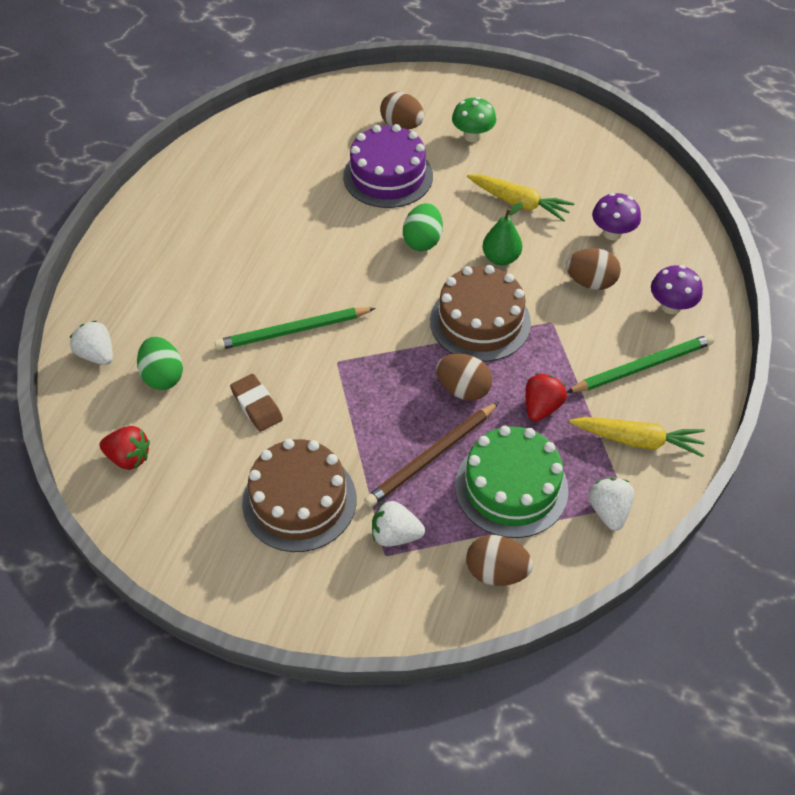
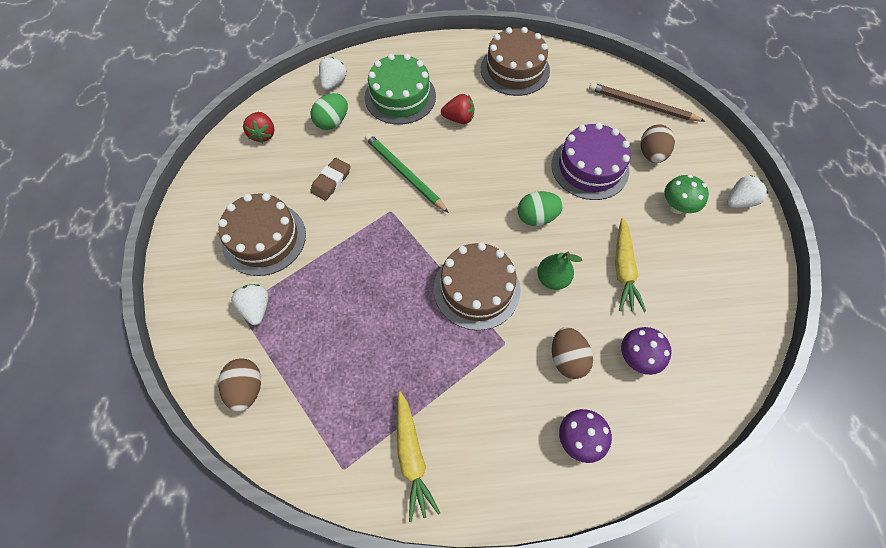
camera: 65 degrees right, 10 degrees up
(212, 179) = (515, 69): none -> brown cake
(432, 457) = (332, 305): brown pencil -> brown pencil (642, 105)
(463, 389) = (403, 302): brown egg -> none
(511, 487) = (325, 371): green cake -> green cake (400, 96)
(541, 407) = (412, 366): red strawberry -> red strawberry (459, 119)
(608, 511) = (330, 455): white strawberry -> white strawberry (739, 201)
(642, 366) = (494, 435): green pencil -> none

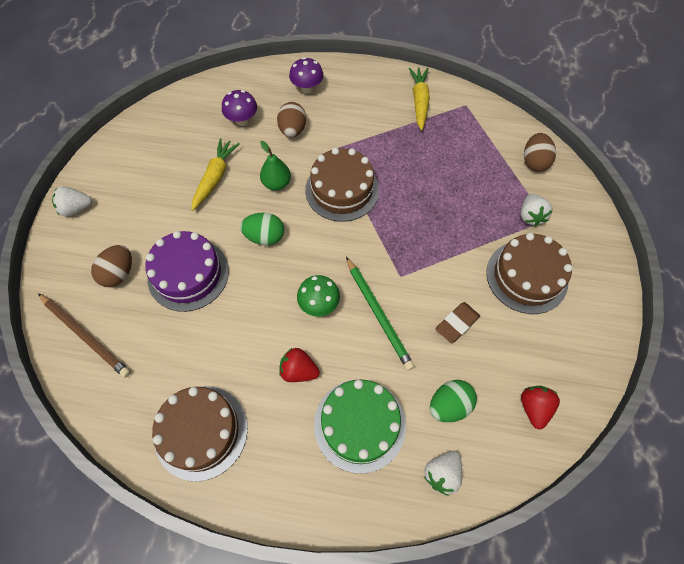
camera: 165 degrees left, 0 degrees up
(677, 206) = (134, 217): green mushroom -> green mushroom (319, 304)

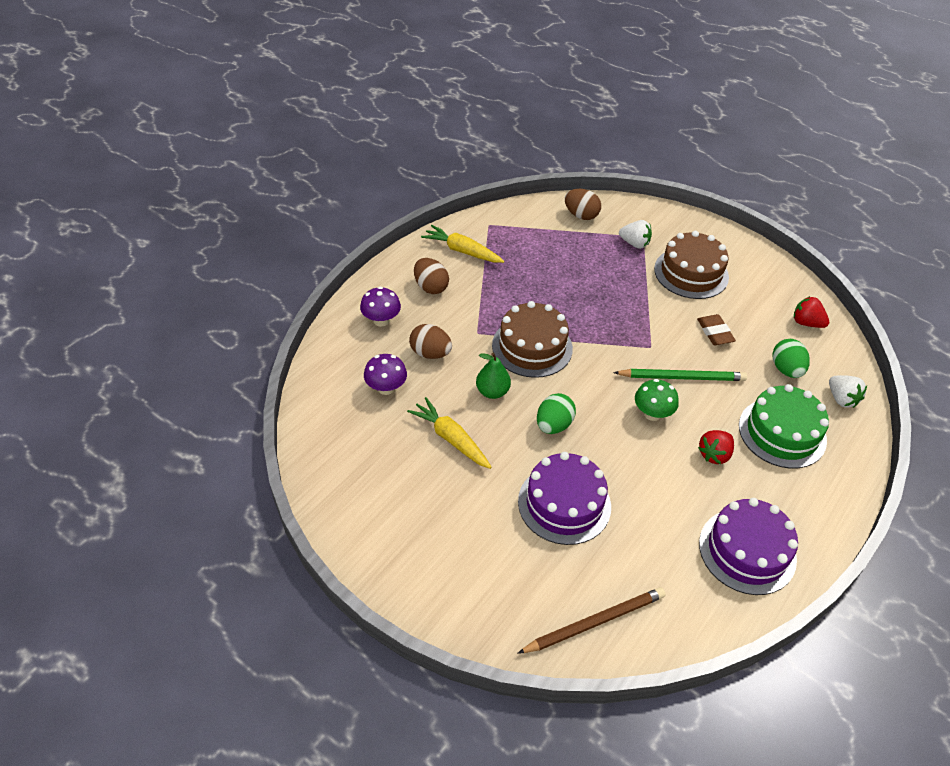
camera: 65 degrees left, 15 degrees down
(76, 208) = (410, 585): white strawberry -> none
(119, 273) = (529, 567): brown egg -> brown egg (430, 287)
(201, 432) = (747, 551): brown cake -> purple cake

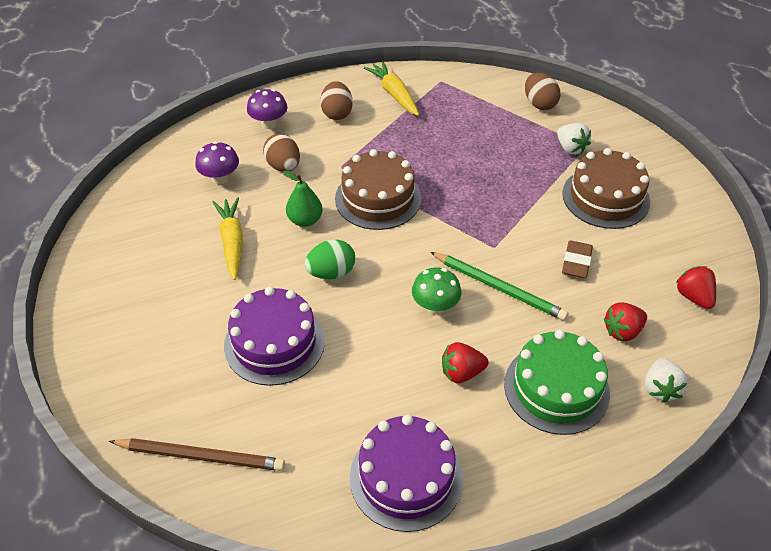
camera: 35 degrees right, 0 degrees up
(786, 369) = (622, 331): green egg -> red strawberry

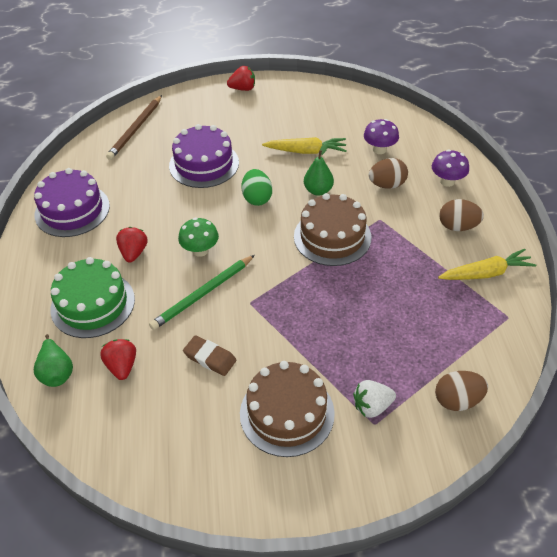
camera: 105 degrees right, 0 degrees up
(660, 389) = (56, 372): white strawberry -> green pear
(693, 297) = (132, 439): red strawberry -> red strawberry (243, 88)

